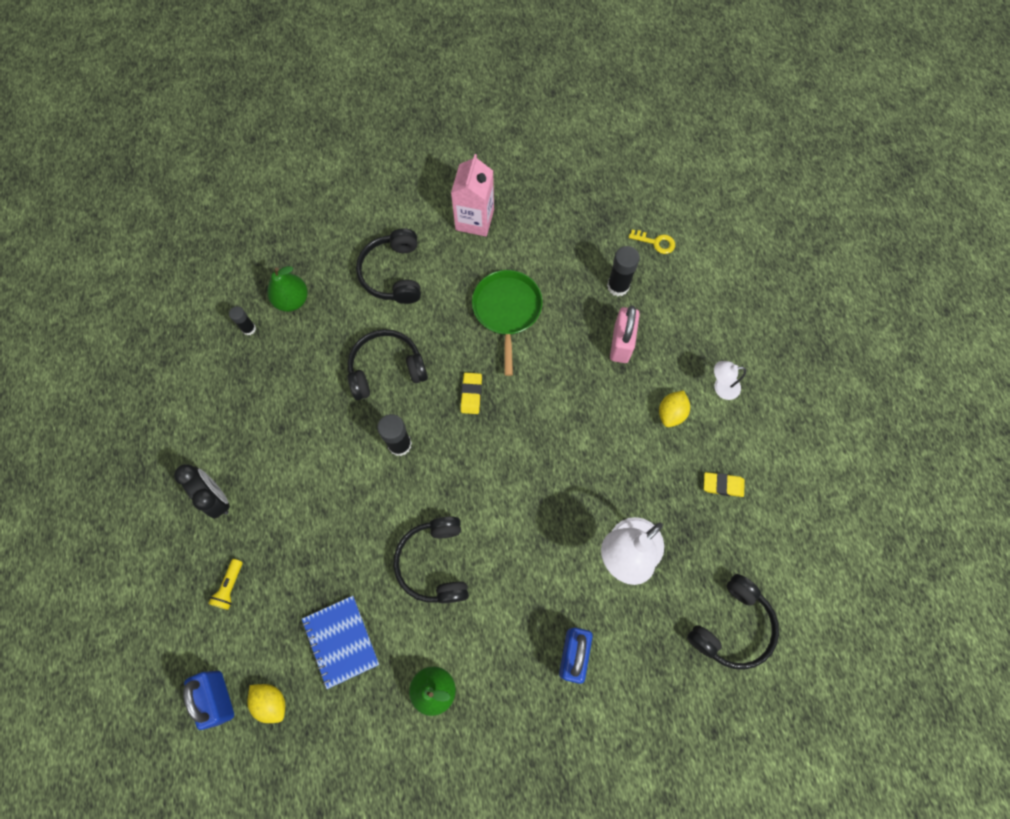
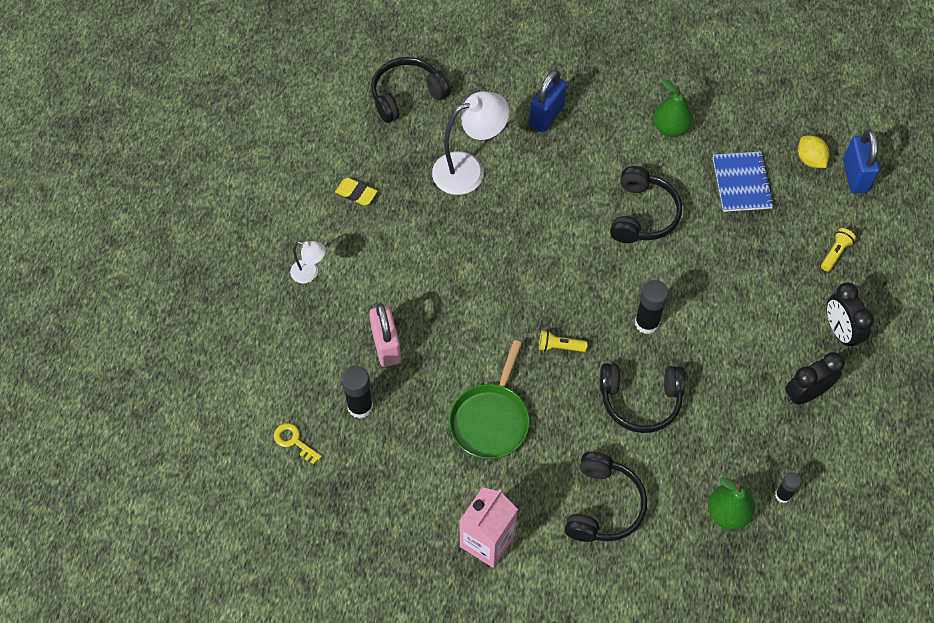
camera: 160 degrees left, 10 degrees down
(241, 424) = (806, 393): none -> black clock
(471, 394) = (560, 347): yellow eraser -> yellow flashlight
(621, 343) = (386, 346): pink padlock -> pink padlock turned 45 degrees counterclockwise
(671, 413) = (370, 266): yellow lemon -> none

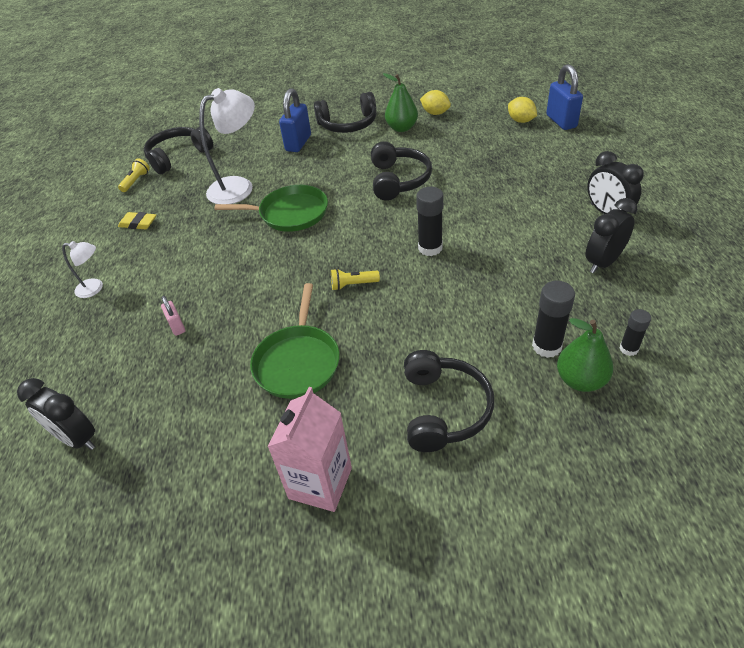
camera: 10 degrees left, 15 degrees down
(294, 441) = (77, 438): yellow key -> black clock
(360, 406) = (153, 385): black glue stick -> black glue stick (546, 346)
(386, 346) = (177, 326): pink padlock -> pink padlock, size x0.53
(516, 229) = (290, 213): none -> green pan
(640, 400) = (447, 307): black headphones -> black headphones (348, 124)
(717, 113) = (435, 113): none -> yellow lemon
(741, 183) = (473, 144): blue notebook -> none
(835, 253) = (572, 166): yellow flashlight -> yellow flashlight (136, 181)

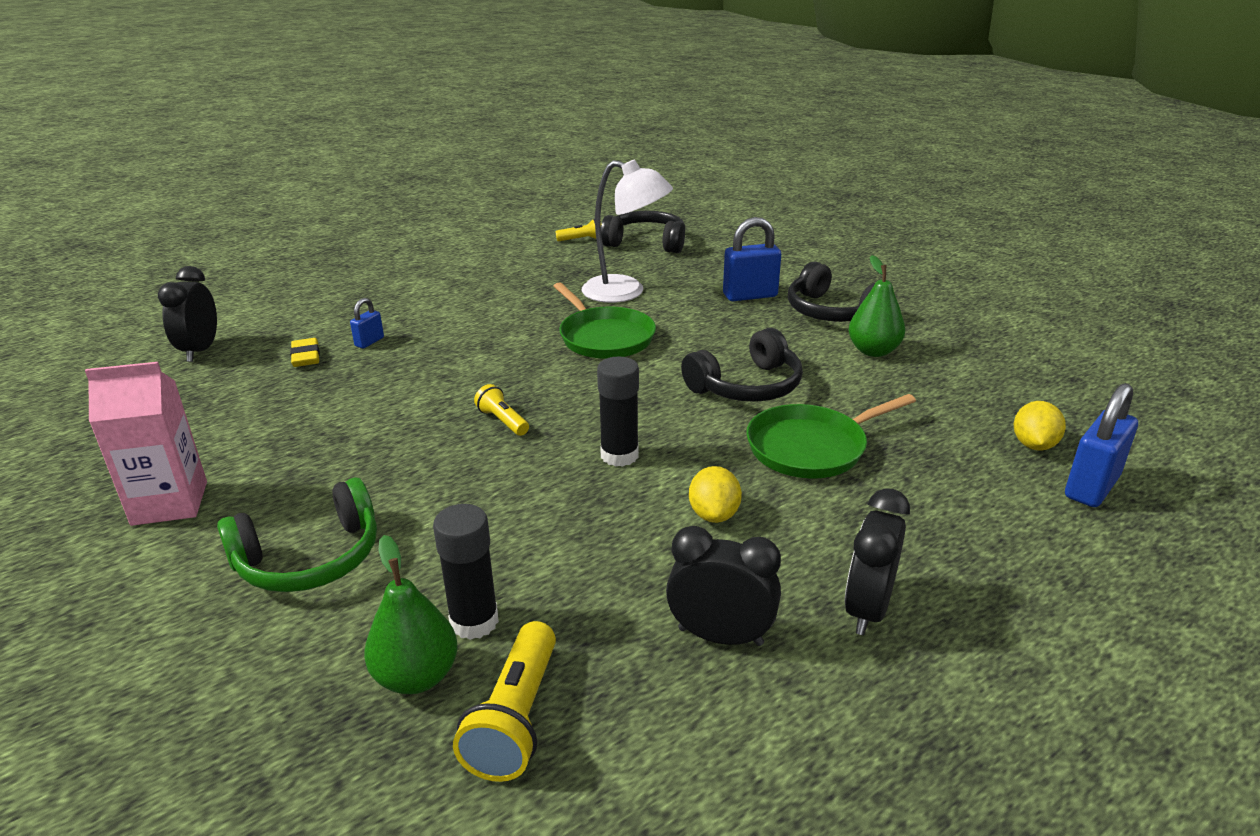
camera: 55 degrees right, 15 degrees down
(95, 288) = (401, 283): white lamp -> none
(138, 223) = (514, 266): yellow eraser -> yellow eraser (306, 357)
(177, 326) = (369, 342): pink padlock -> blue padlock
(298, 362) = (349, 428): green pan -> green pan (811, 447)
(435, 113) = (947, 365): yellow lemon -> yellow lemon (714, 514)
(443, 409) = (310, 558): black headphones -> green headphones
(628, 349) = (516, 718): black glue stick -> yellow flashlight

